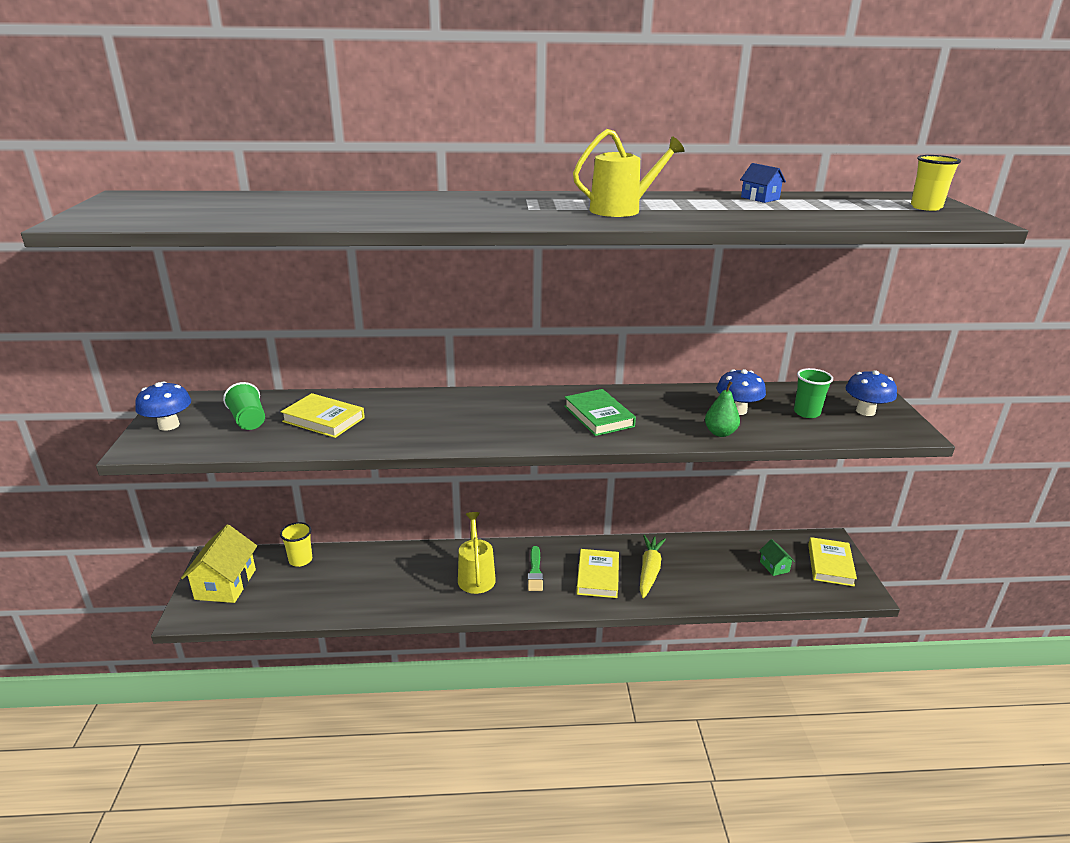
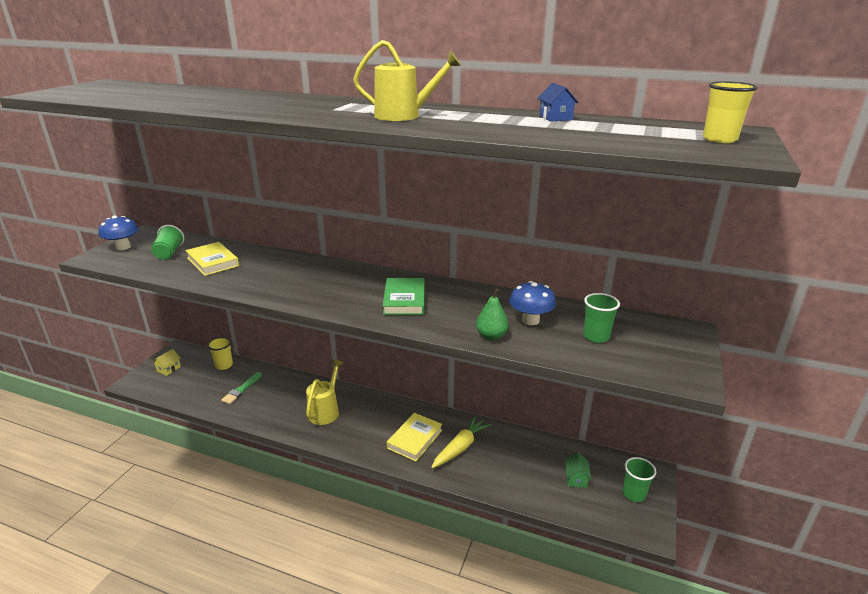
camera: 25 degrees right, 0 degrees up
(225, 584) = (169, 369): yellow house -> yellow house, size x0.49
(535, 571) = (370, 420): green brush -> green brush (241, 390)
(830, 565) = (634, 494): yellow book -> green cup
(865, 411) = (660, 348): blue mushroom -> none

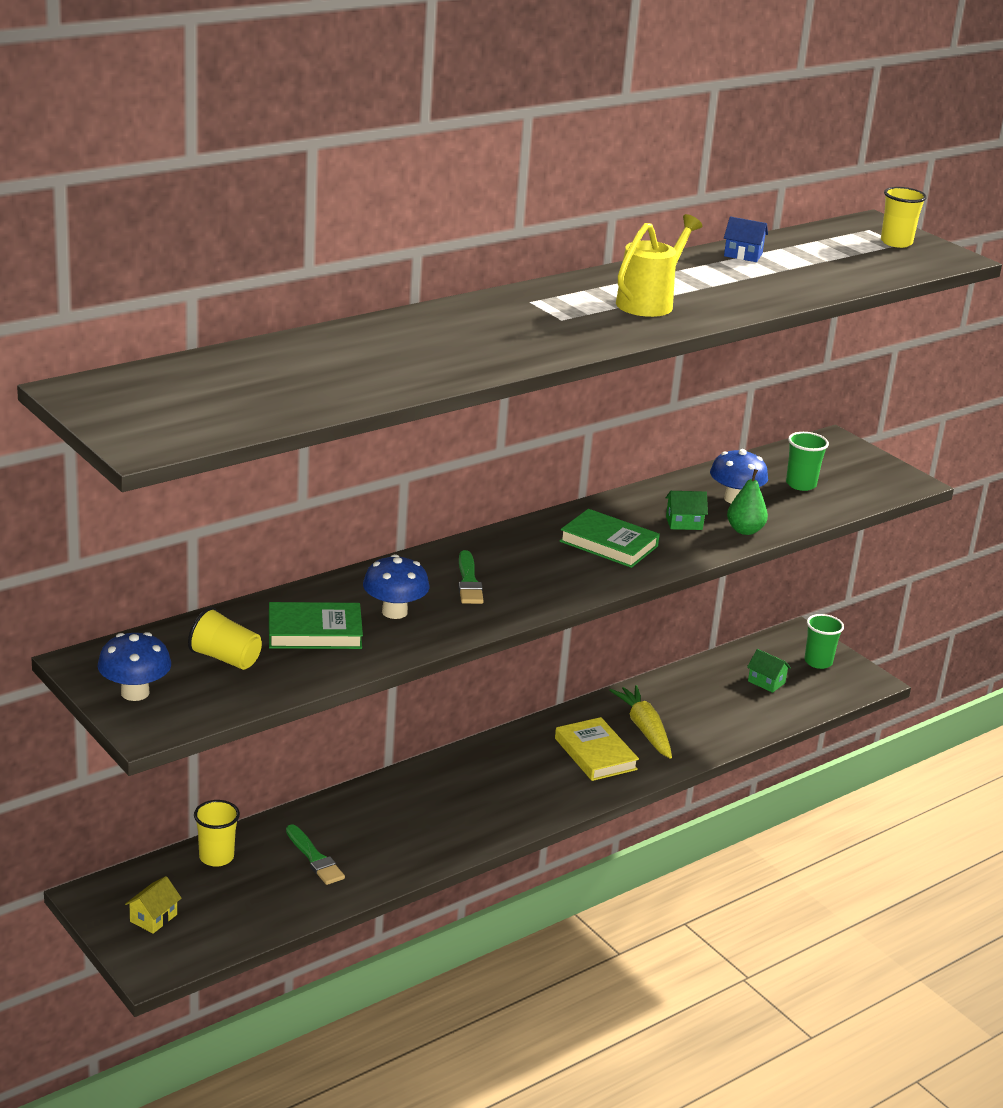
camera: 60 degrees left, 0 degrees up
(169, 253) = (225, 658): green cup -> yellow cup
(169, 369) = (153, 918): yellow house -> yellow house turned 60 degrees clockwise
(213, 262) = (314, 632): yellow book -> green book
(252, 272) = (394, 612): none -> blue mushroom
(307, 278) = (468, 582): none -> green brush
(325, 411) = (458, 800): yellow watering can -> none
(468, 313) = (684, 523): none -> green house

